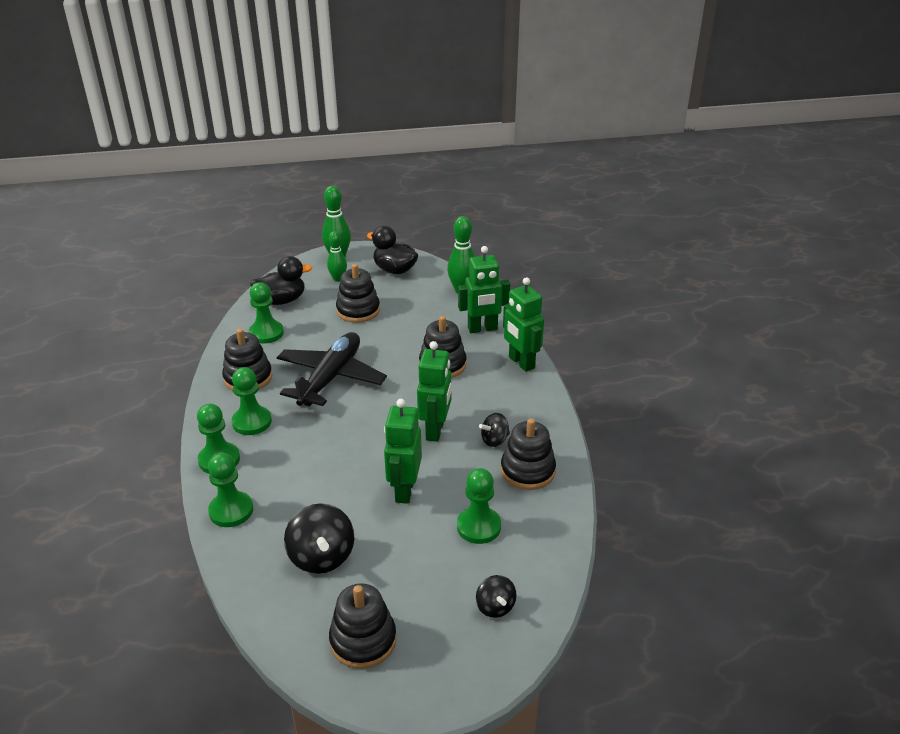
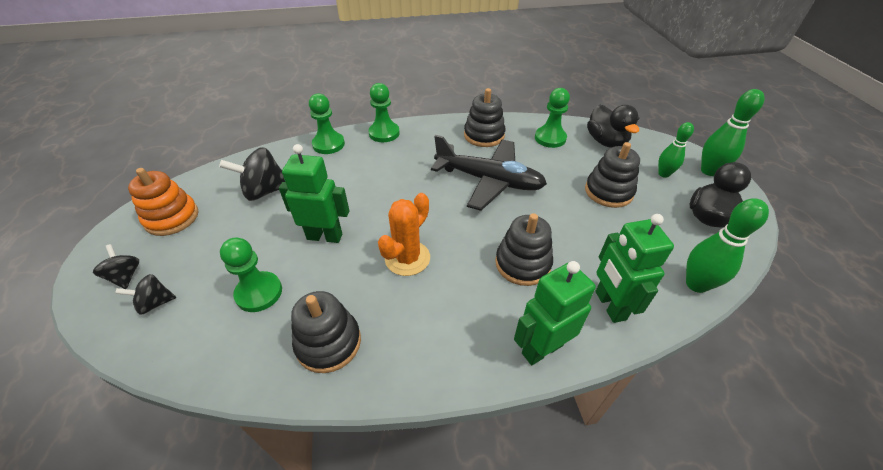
camera: 90 degrees right, 10 degrees up
(252, 422) = (427, 143): green pawn -> none
(363, 640) = (172, 218): black stacking toy -> orange stacking toy
(435, 430) = (407, 258): green robot -> orange cactus
(494, 440) = (386, 311): black spinning top -> black spinning top (125, 276)

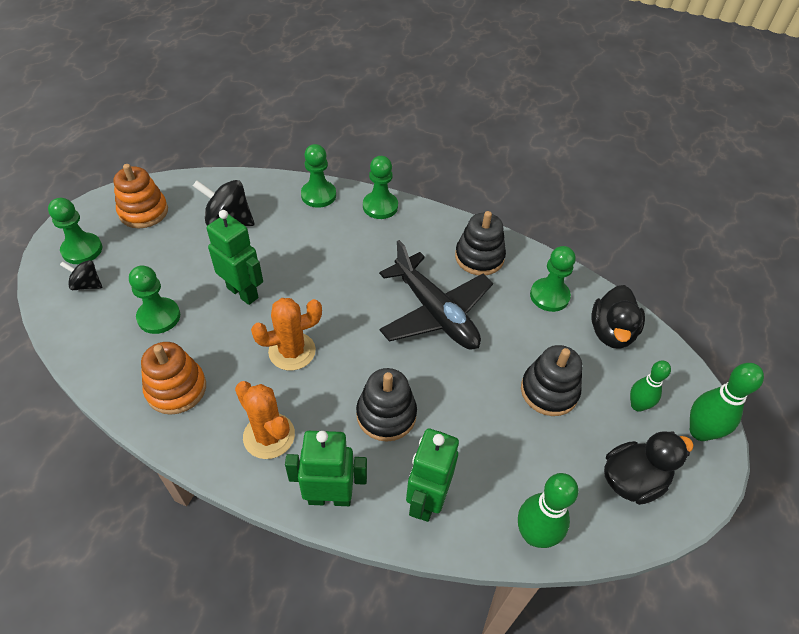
camera: 30 degrees right, 5 degrees up
(125, 276) = (82, 250): black spinning top -> green pawn
(328, 343) = (176, 389): black stacking toy -> orange stacking toy
(448, 332) = (269, 436): none -> orange cactus

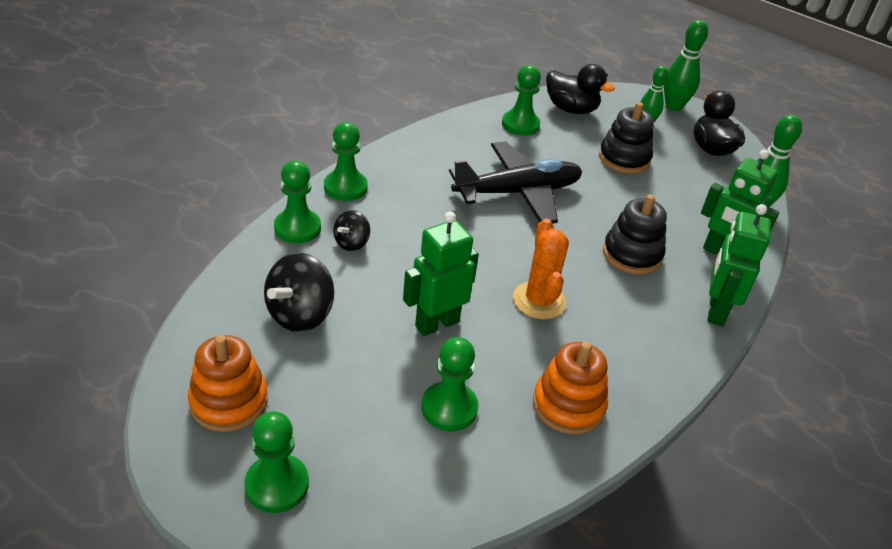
camera: 75 degrees left, 10 degrees down
(87, 285) = (357, 483): black spinning top -> black spinning top (351, 243)
(269, 436) = (644, 339): orange cactus -> none
(479, 257) = (455, 146): black stacking toy -> none

